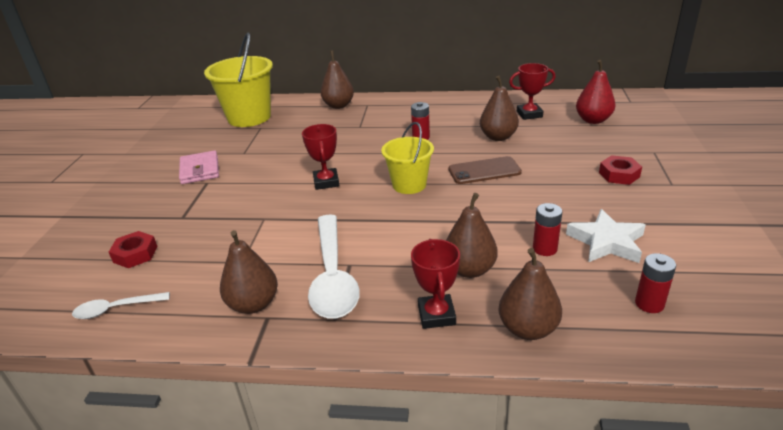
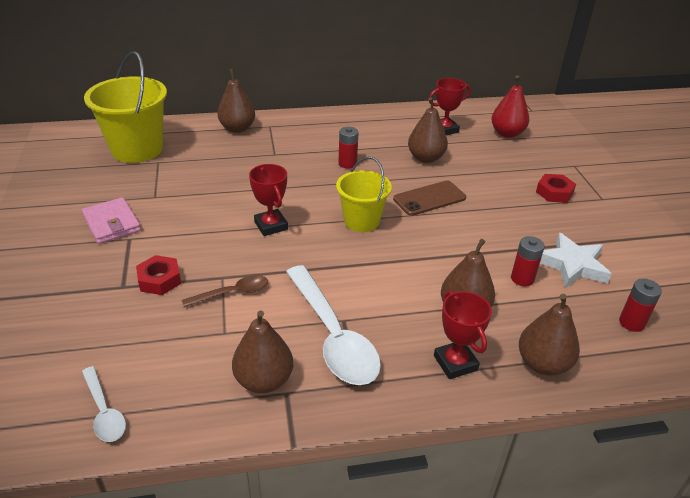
camera: 20 degrees left, 5 degrees up
(116, 309) = (104, 411): white spoon -> white spoon turned 90 degrees counterclockwise
(135, 254) = (89, 340): red nut -> red nut (159, 280)
(265, 232) = (232, 293): none -> brown spoon

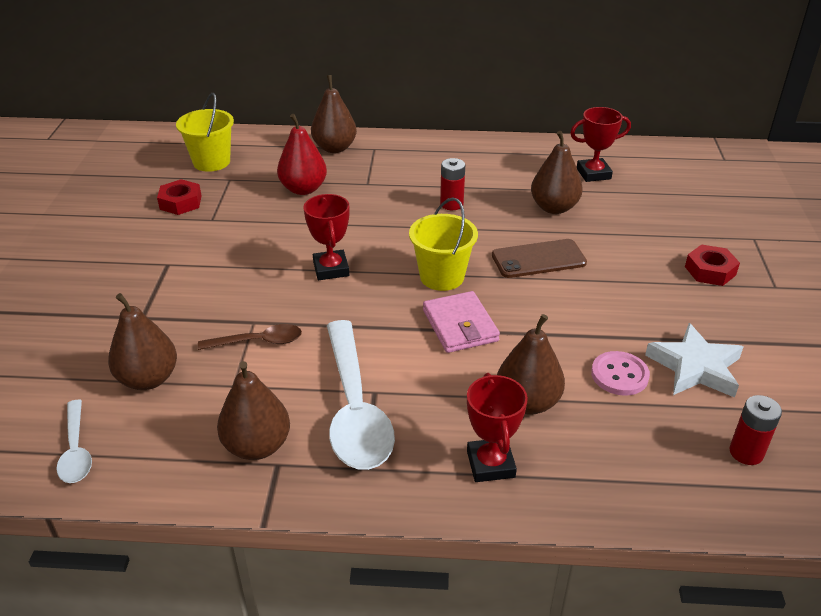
camera: 15 degrees right, 0 degrees up
(112, 223) = (154, 244): pink wallet -> pink wallet (460, 325)
(137, 149) = (211, 162): yellow bucket -> yellow bucket, size x0.62
(159, 280) = (183, 315): red nut -> red nut (180, 202)
(507, 133) = (676, 186): red pear -> red pear (303, 189)
(522, 279) = (619, 375): red battery -> pink button
(542, 364) = (602, 484): brown pear -> brown pear (148, 379)

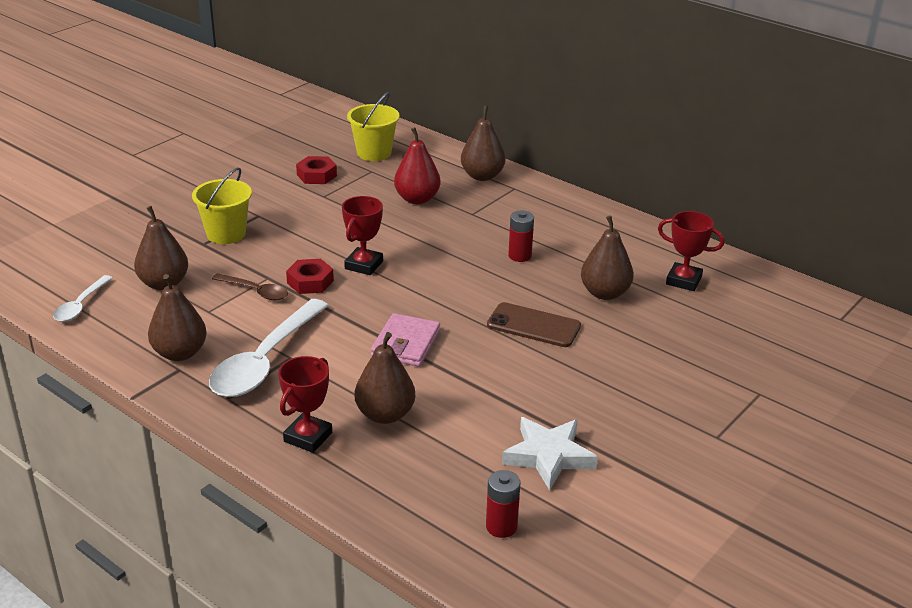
camera: 35 degrees right, 5 degrees down
(442, 277) = (438, 305): yellow bucket -> yellow bucket (226, 234)
(619, 375) = (479, 431): pink button -> none
(710, 271) = (673, 398): red nut -> red nut (310, 282)

